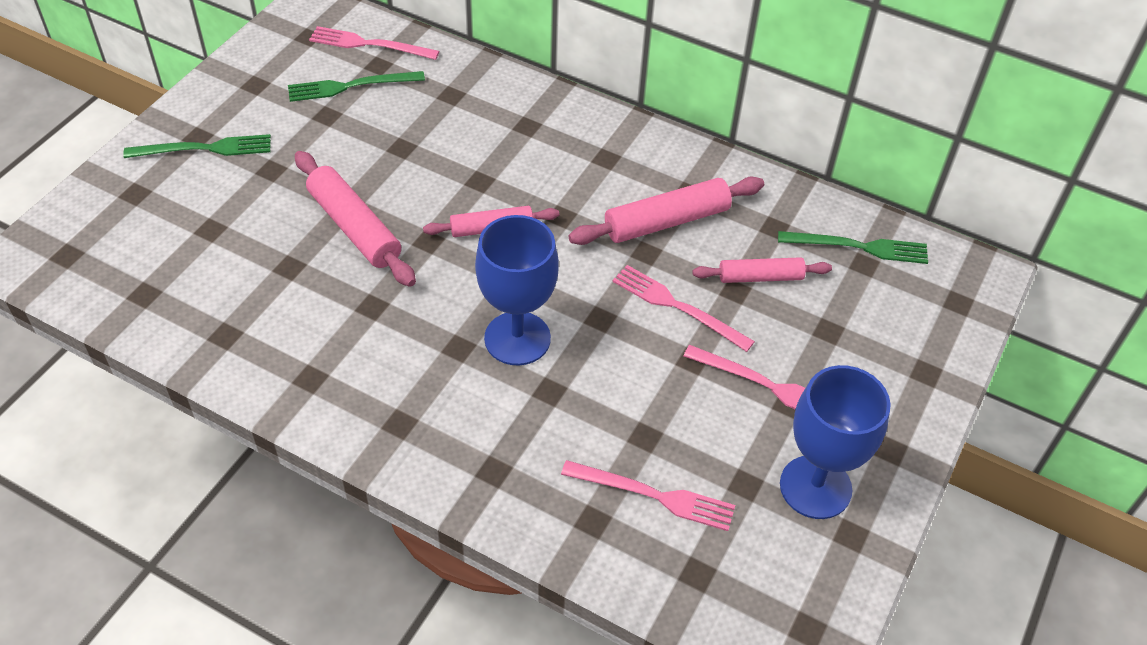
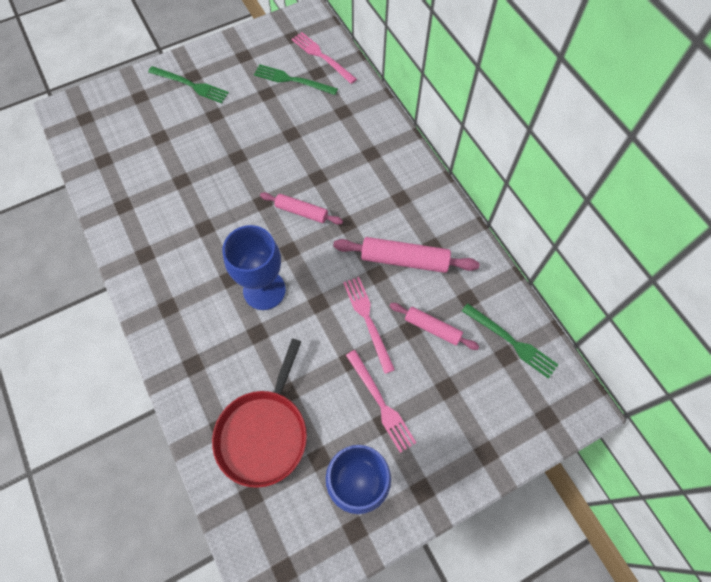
camera: 35 degrees right, 15 degrees up
(355, 227) = (230, 173): pink rolling pin -> none
(654, 495) = (264, 433): pink fork -> red pan

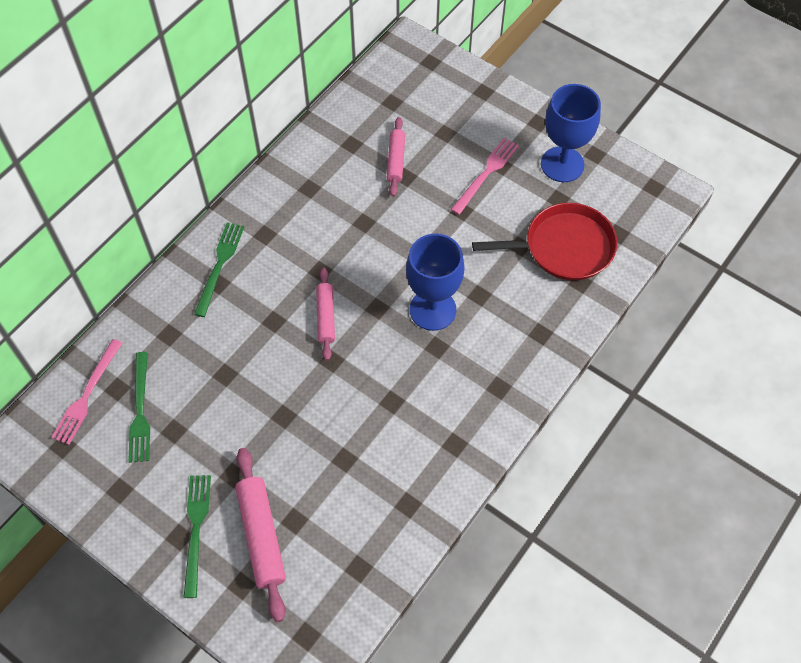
camera: 115 degrees left, 5 degrees down
(368, 320) = (415, 211): pink fork -> none
(404, 259) = (336, 206): pink rolling pin -> pink rolling pin (261, 536)
(511, 342) = (377, 102): green fork -> green fork (219, 265)

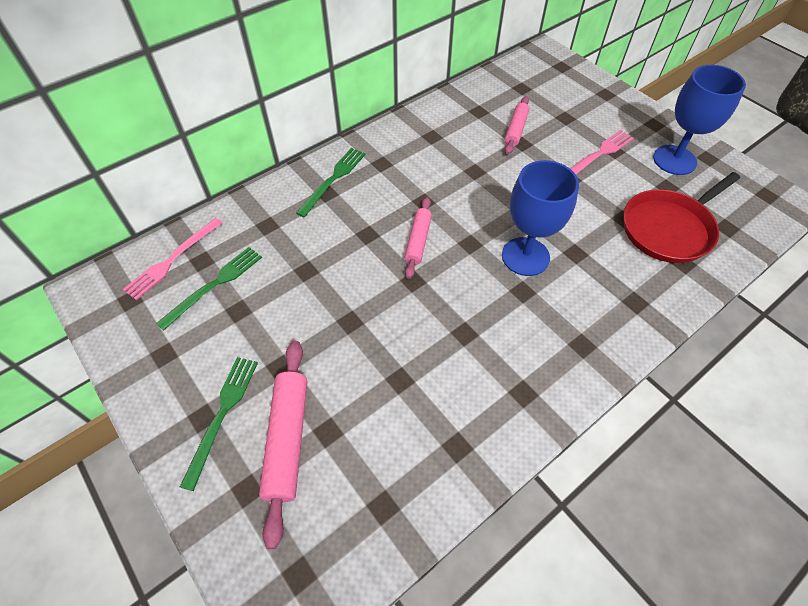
camera: 15 degrees right, 5 degrees down
(140, 411) = (214, 285): green fork -> green fork turned 150 degrees counterclockwise
(564, 247) = (669, 228): red pan -> red pan turned 135 degrees clockwise

